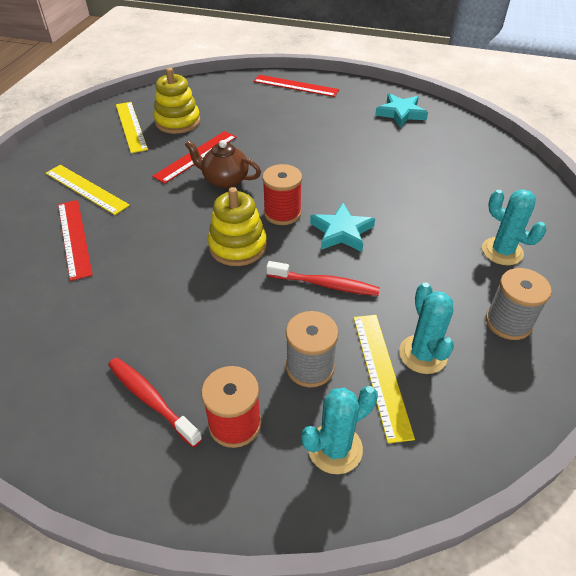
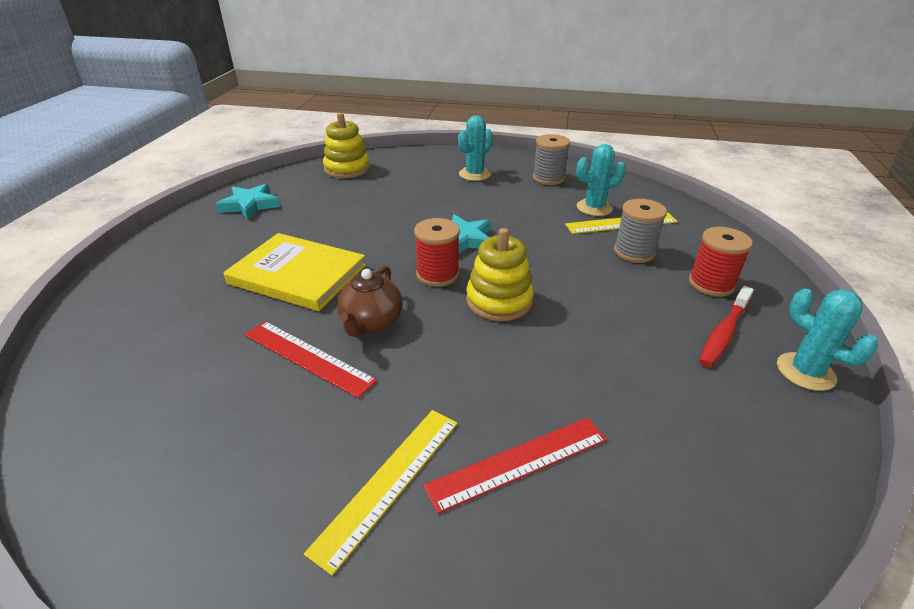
camera: 95 degrees left, 10 degrees down
(131, 126) = (180, 463): yellow ruler -> none
(178, 122) = (190, 394): yellow stacking toy -> yellow stacking toy (347, 169)
(291, 145) = (298, 275): none -> yellow book
(295, 86) = (134, 277): red ruler -> none
(325, 284) = (538, 247): red toothbrush -> none
(335, 448) = (696, 241): turquoise cactus -> turquoise cactus (805, 372)

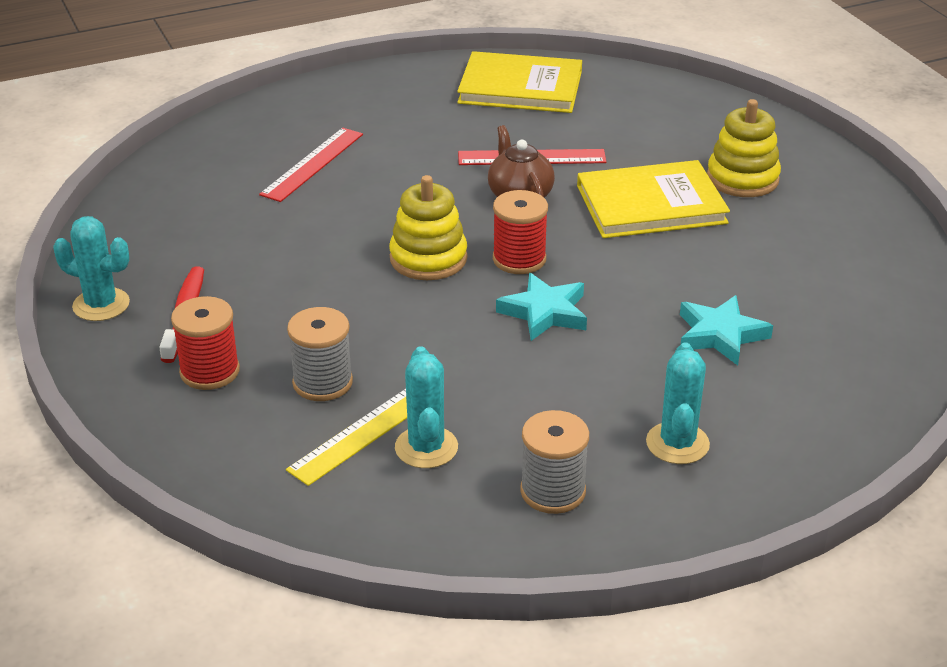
camera: 145 degrees right, 0 degrees up
(166, 471) = (520, 87): none -> yellow book
(250, 205) = (858, 250): turquoise star -> turquoise star (720, 335)
(347, 169) = (872, 363): yellow stacking toy -> yellow stacking toy (742, 179)
(388, 482) = (385, 129): yellow ruler -> none
(594, 208) = (426, 447): turquoise cactus -> turquoise cactus turned 45 degrees counterclockwise

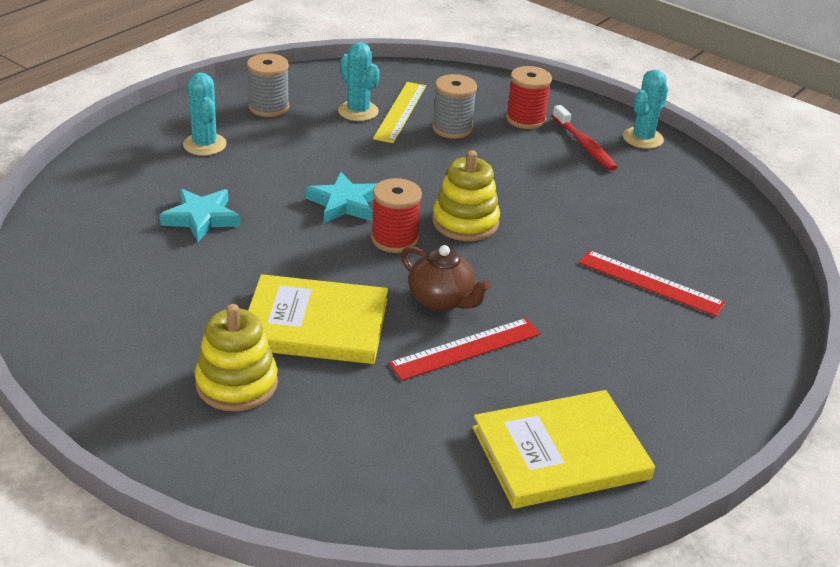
camera: 150 degrees right, 0 degrees up
(101, 305) = (643, 138): turquoise cactus -> turquoise cactus turned 45 degrees counterclockwise
(313, 164) = (650, 283): red ruler -> red ruler turned 60 degrees counterclockwise
(651, 204) = (315, 324): yellow book -> yellow book turned 45 degrees clockwise

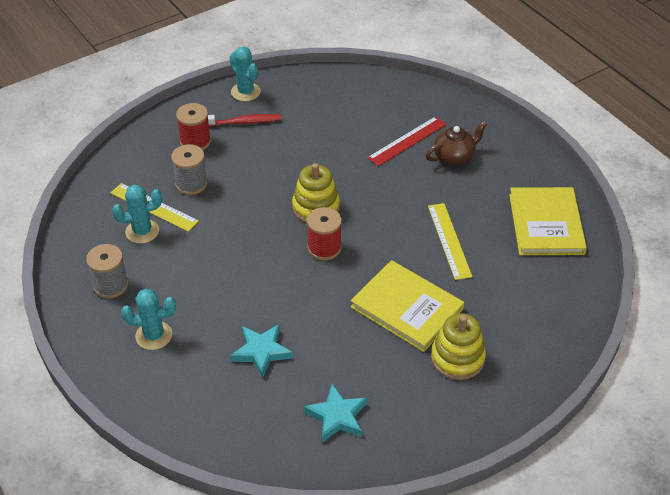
camera: 70 degrees left, 10 degrees up
(315, 324) = (407, 308): yellow book -> yellow book turned 75 degrees counterclockwise
(344, 203) = (270, 266): turquoise star -> turquoise star (337, 416)
(442, 300) = (398, 240): brown teapot -> brown teapot (454, 157)
(466, 349) = (449, 240): red ruler -> yellow ruler

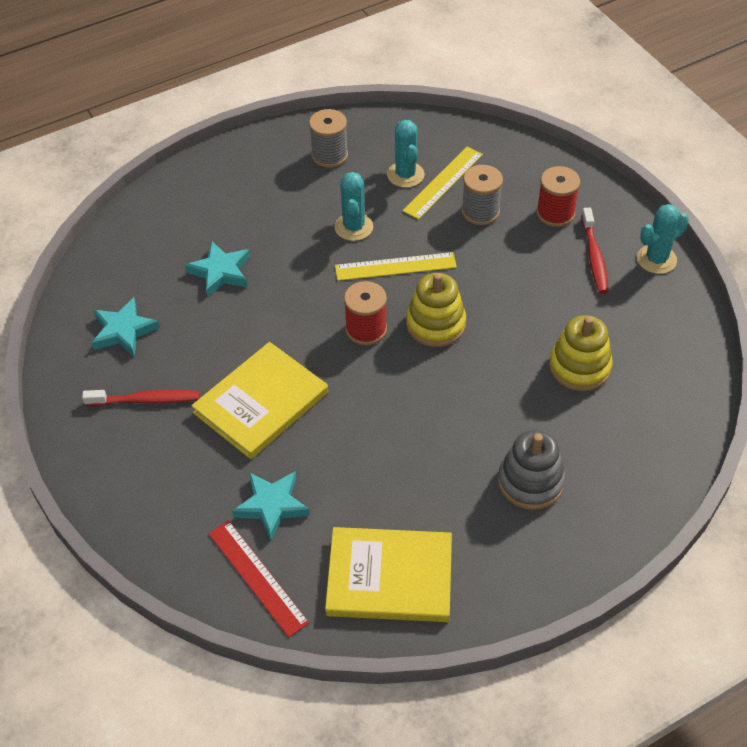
camera: 95 degrees right, 5 degrees up
(154, 335) = (257, 190): turquoise cactus -> turquoise cactus (353, 227)
(407, 141) = (563, 429): red ruler -> red ruler (257, 577)
(414, 387) = (146, 400): none -> red toothbrush
(449, 240) = (367, 458): yellow ruler -> yellow ruler (395, 267)
(454, 157) = (530, 482): brown teapot -> grey stacking toy
(457, 358) = (177, 445): yellow stacking toy -> yellow stacking toy (579, 367)
(502, 292) = (271, 505): none -> turquoise star

